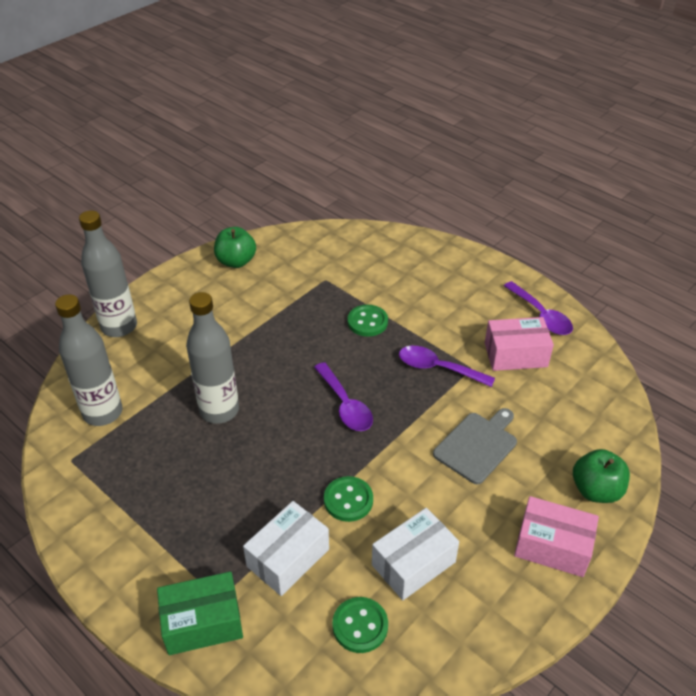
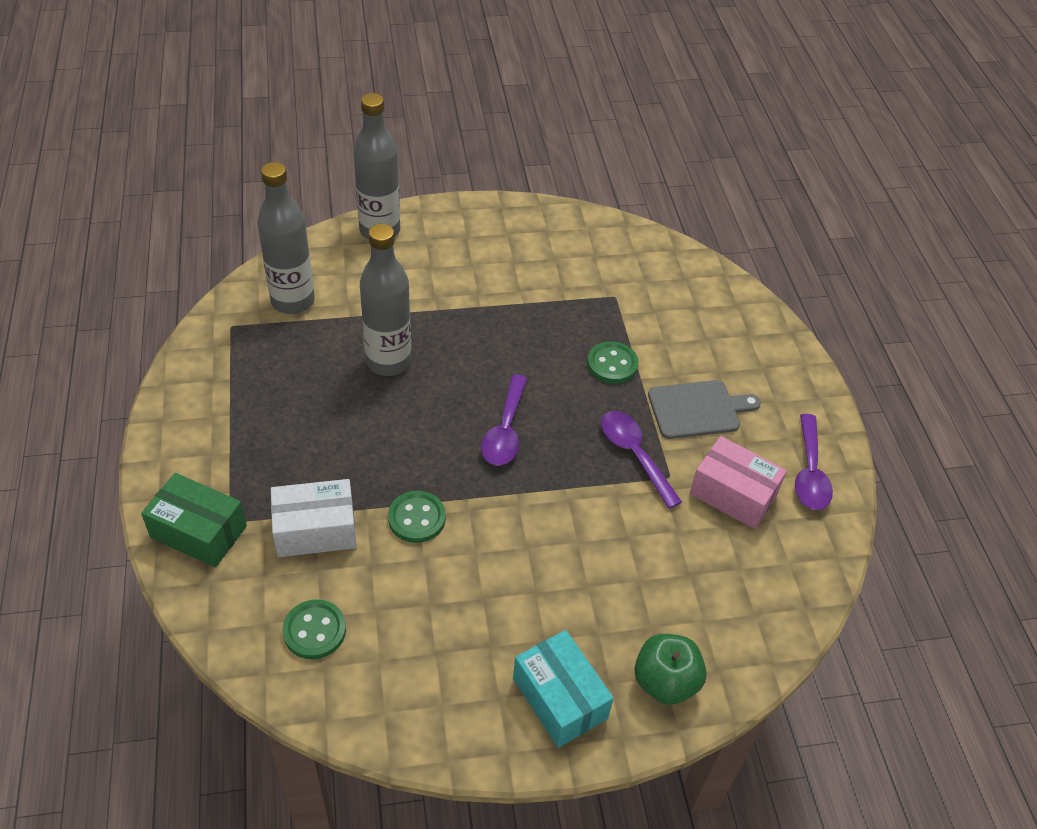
camera: 35 degrees right, 5 degrees up
(236, 261) = (546, 228): green apple -> none
(413, 563) = (414, 614): white box -> none
(477, 445) = (591, 554): grey cutting board -> grey cutting board (697, 409)
(552, 546) = (559, 698): pink box -> turquoise box

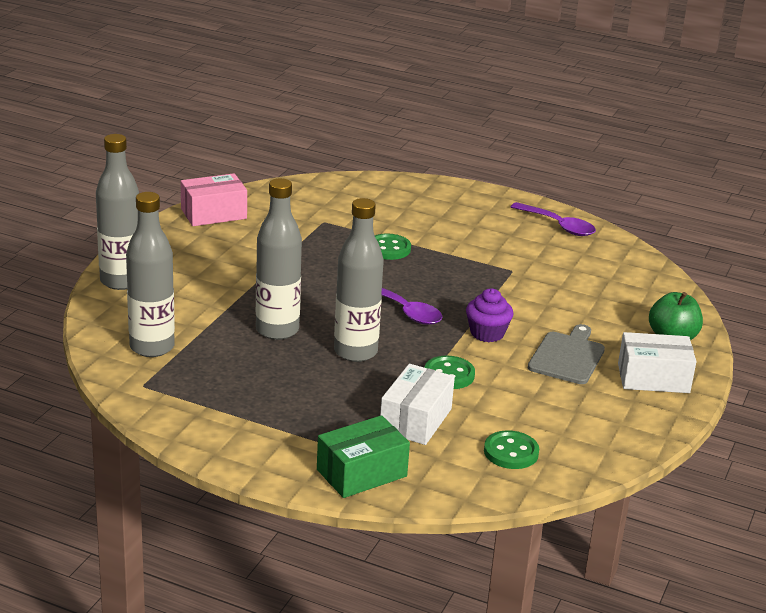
camera: 55 degrees left, 20 degrees down
(398, 431) = (355, 352): none -> grey bottle
(521, 513) = (487, 333): none -> purple cupcake
(559, 698) = (653, 378): turquoise box -> white box
(634, 455) = (480, 274): purple spoon -> none
(697, 409) = (465, 237): grey cutting board -> grey cutting board (567, 356)
(733, 494) = (549, 256): pink box -> pink box (213, 214)

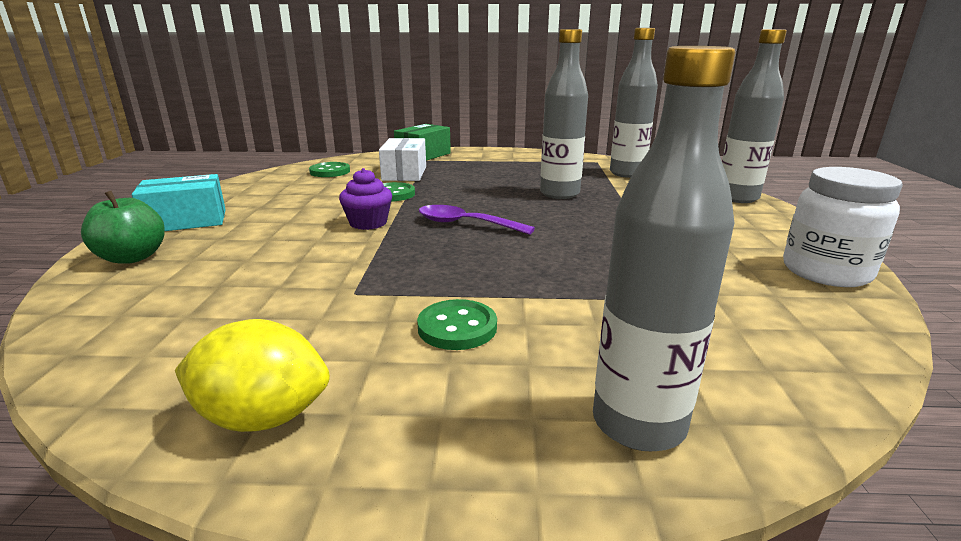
camera: 160 degrees right, 5 degrees down
(213, 214) = (826, 272): pink box -> white jar
(355, 352) = (481, 193): grey bottle -> grey bottle (638, 424)
(388, 249) = (550, 281): green button -> green button (457, 327)
(558, 226) = (263, 417): purple spoon -> yellow lemon
(567, 356) = (278, 221): grey cutting board -> none
(653, 378) = (186, 221): white box -> turquoise box

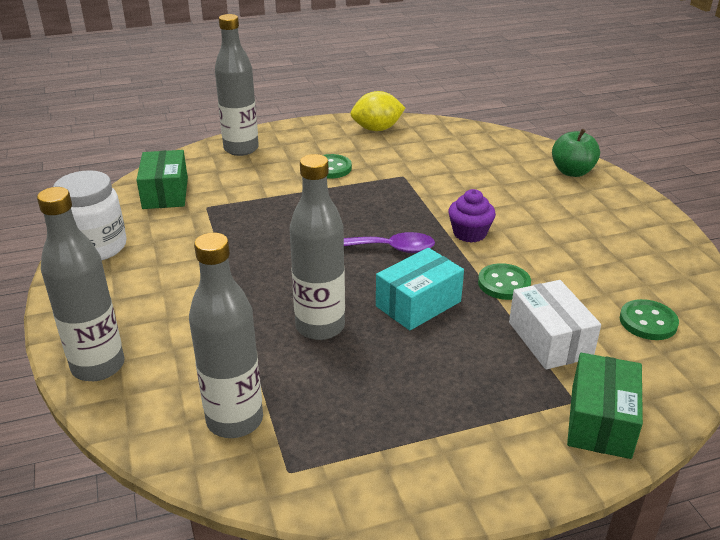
camera: 160 degrees right, 10 degrees up
(186, 221) = (614, 206): turquoise box -> turquoise box (418, 304)
(775, 334) = (165, 193): none -> green box

